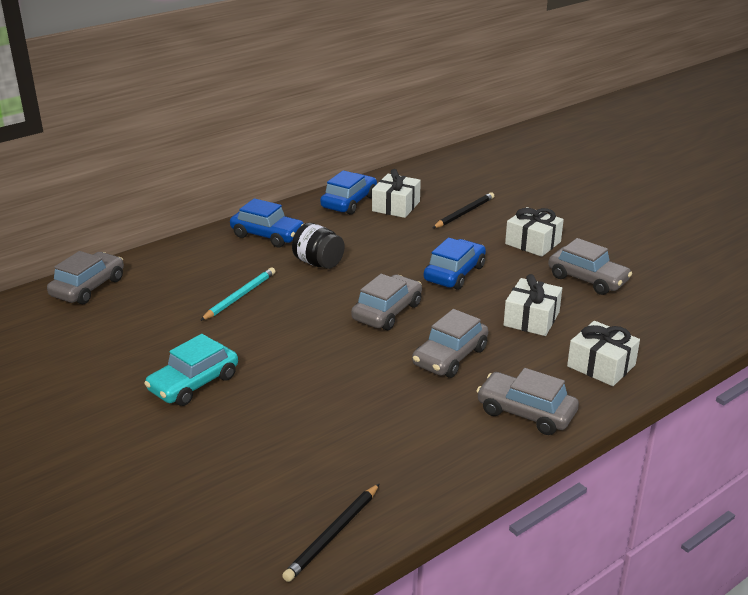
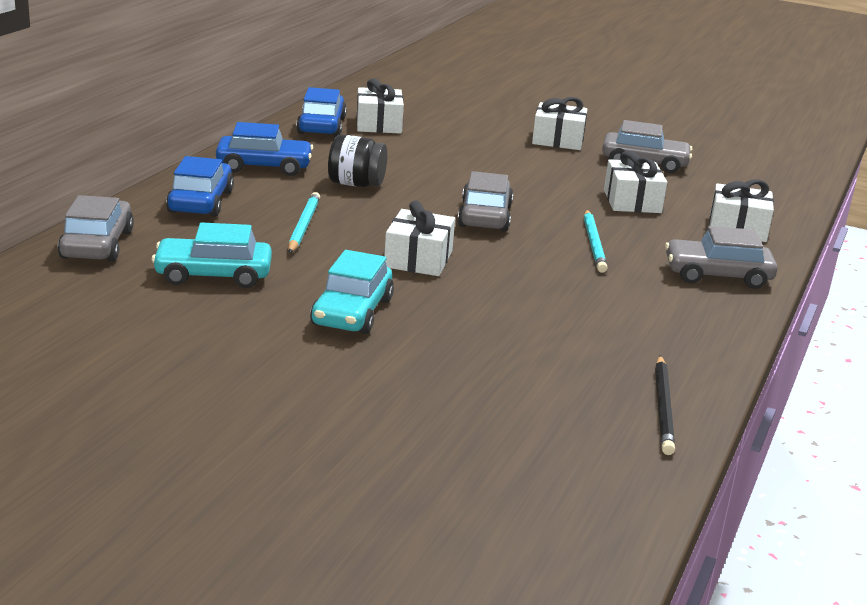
camera: 30 degrees left, 5 degrees down
(134, 329) = (213, 275): none -> turquoise car
(292, 344) = (418, 259): none -> white gift
(450, 357) = (594, 244): grey car -> turquoise pencil
(454, 273) = (512, 175): blue car -> blue car (200, 202)
(464, 213) = (458, 123): black pencil -> none

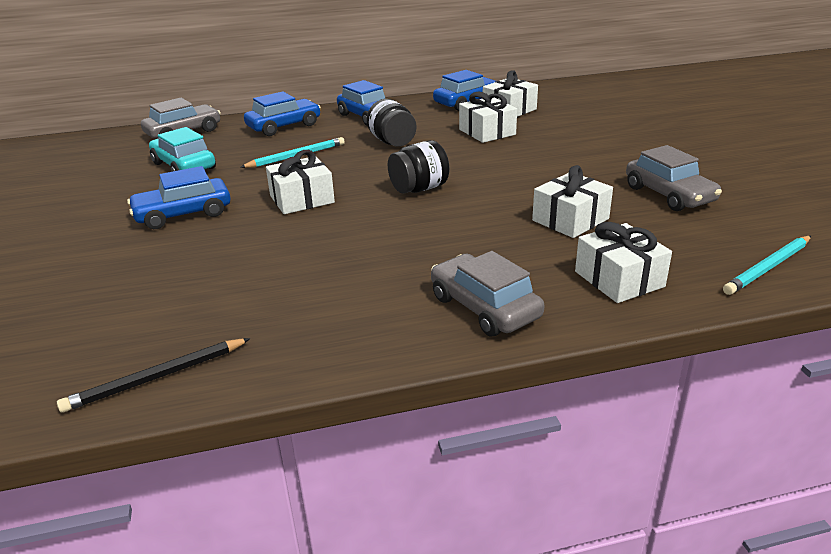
camera: 55 degrees right, 5 degrees up
(352, 312) = (183, 214): turquoise car -> blue car
(484, 216) = (419, 189): grey car -> black jar
(558, 140) = (629, 155): white gift -> white gift (487, 132)
(594, 244) = (447, 238): turquoise pencil -> turquoise pencil (768, 267)

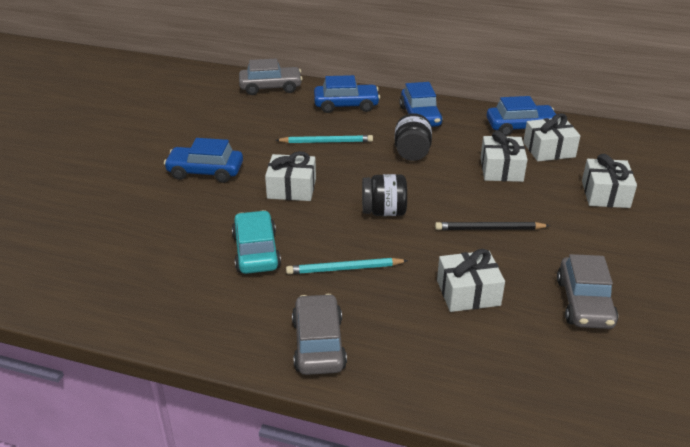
camera: 30 degrees right, 5 degrees up
(157, 378) = (86, 303): black pencil -> black pencil (489, 229)
(184, 166) = (243, 123): turquoise car -> turquoise car (256, 252)
(619, 279) = (441, 366): white gift -> white gift (605, 194)
(768, 267) = (579, 415): turquoise pencil -> turquoise pencil (344, 269)

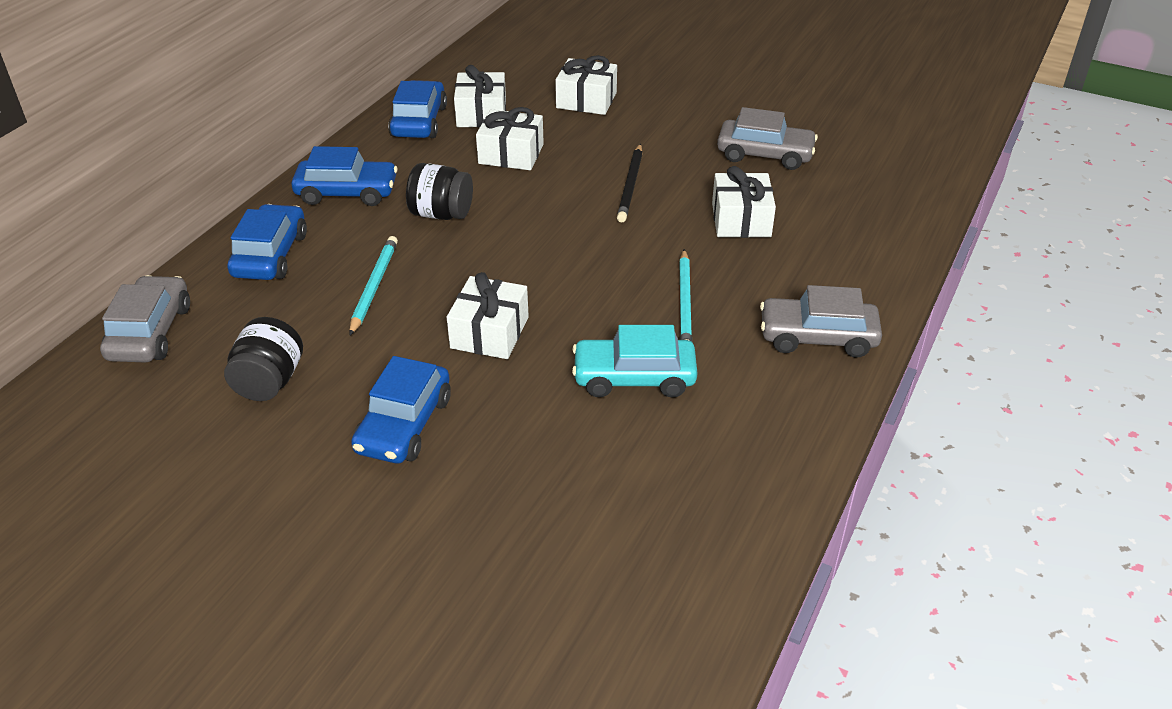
camera: 80 degrees left, 5 degrees up
(384, 212) = (573, 256): black jar -> black jar (269, 381)

